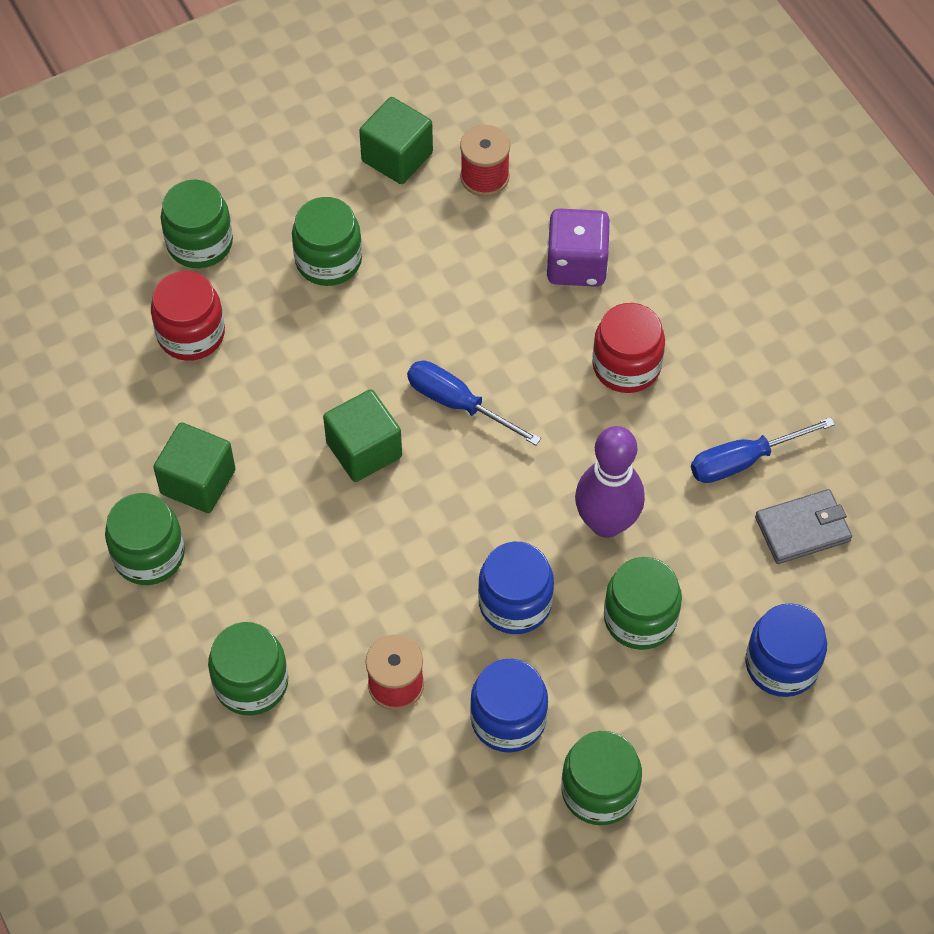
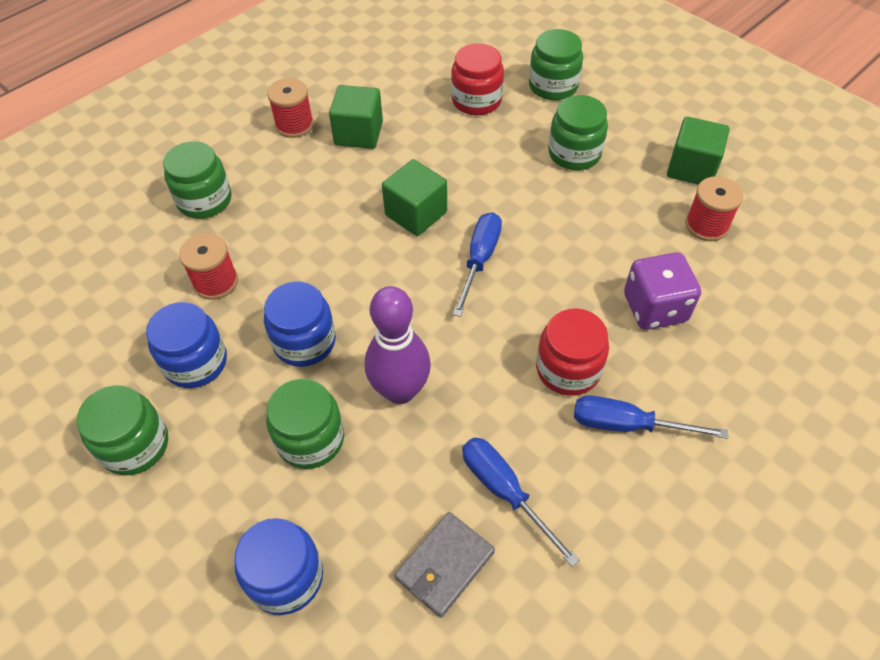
camera: 75 degrees right, 5 degrees down
(149, 555) = (294, 125): green jar -> red spool
(703, 337) = (627, 425): none -> blue screwdriver
(802, 529) = (444, 565): grey wallet -> grey wallet turned 75 degrees clockwise

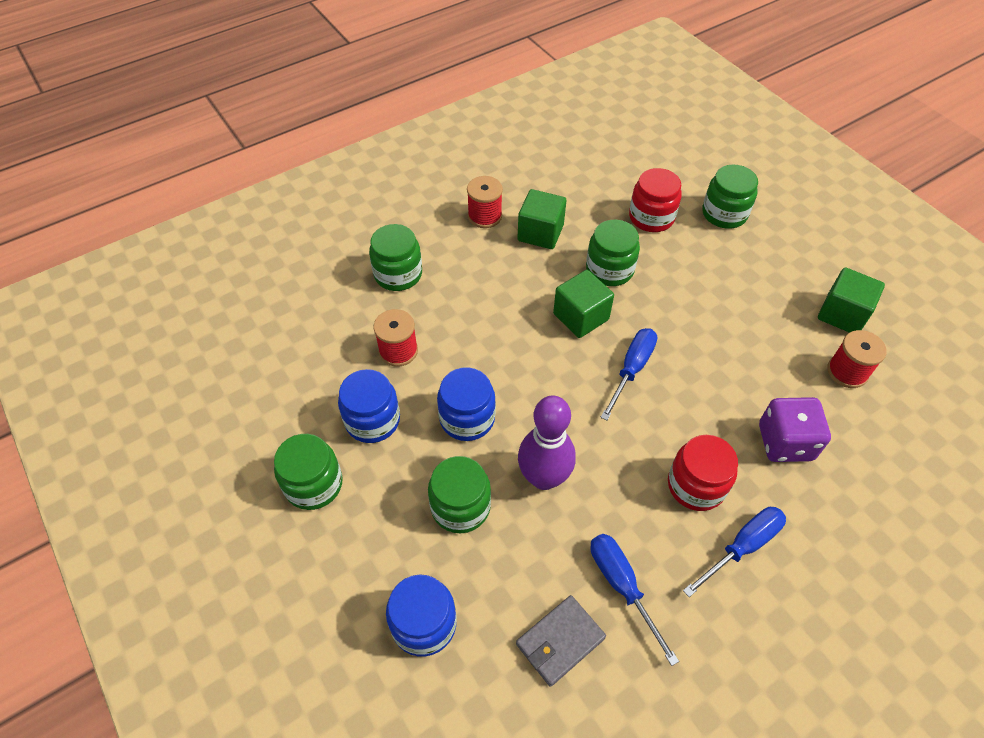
camera: 10 degrees right, 0 degrees up
(574, 153) = (734, 282): green jar -> green jar (609, 269)
(627, 425) = (742, 547): blue screwdriver -> blue screwdriver turned 120 degrees clockwise

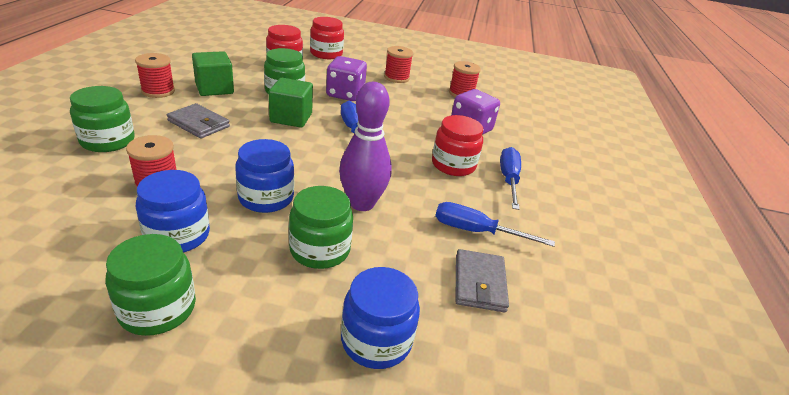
camera: 50 degrees left, 20 degrees down
(485, 284) = (199, 124): none -> grey wallet
(678, 303) = (345, 94): none -> purple dice
(724, 214) = (326, 54): green jar -> red jar
(779, 300) = (396, 78): none -> red spool
(842, 314) = (432, 74): green cube -> none

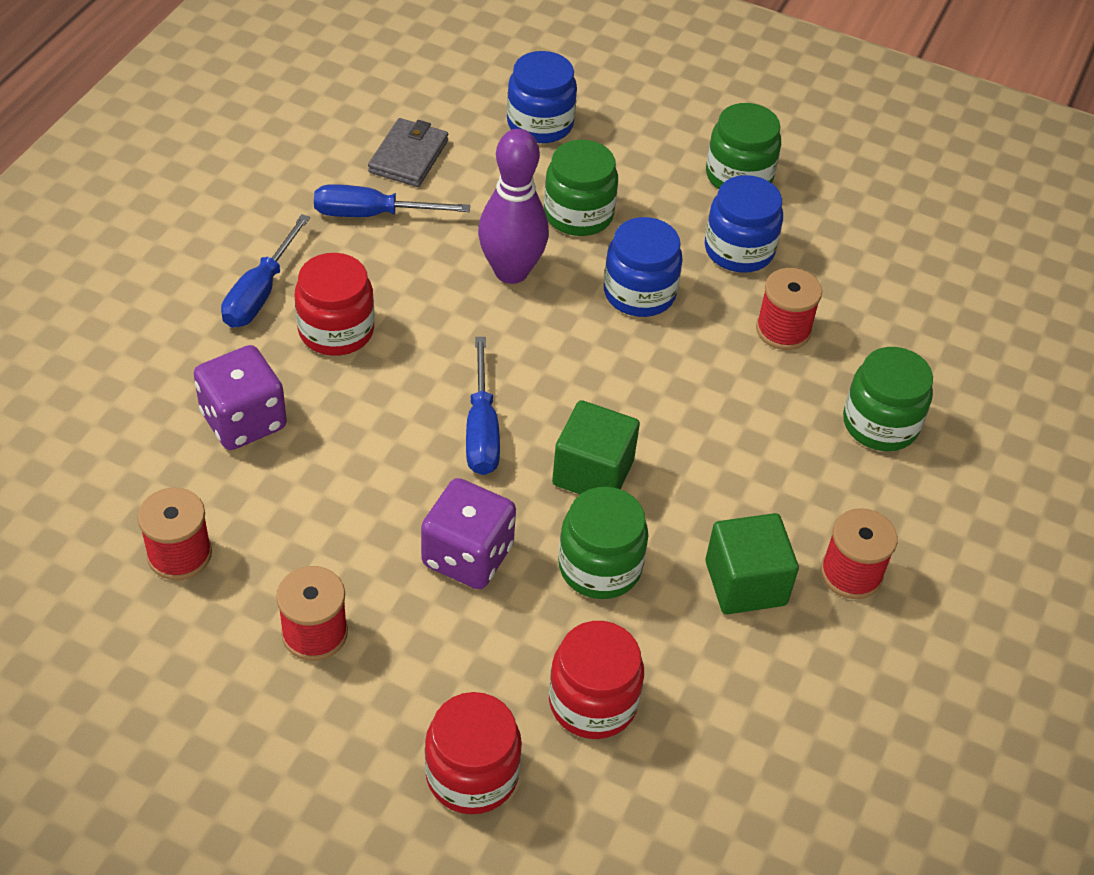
camera: 165 degrees left, 15 degrees up
(199, 124) = (754, 461): grey wallet -> none
(476, 231) = (372, 214): blue screwdriver -> blue screwdriver turned 150 degrees clockwise

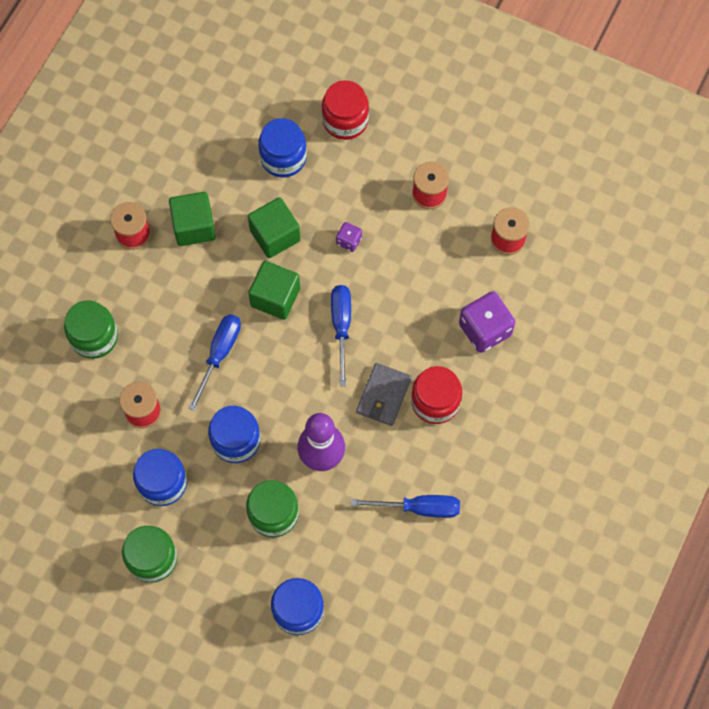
camera: 175 degrees left, 20 degrees up
(260, 292) = (487, 432): blue screwdriver -> blue screwdriver (219, 354)
(409, 156) = (396, 569): grey wallet -> grey wallet (383, 396)
(467, 556) = (349, 241): purple dice -> purple dice, size x0.50
(593, 702) = (283, 158): red jar -> blue jar
(600, 567) = (275, 235): green jar -> green cube

